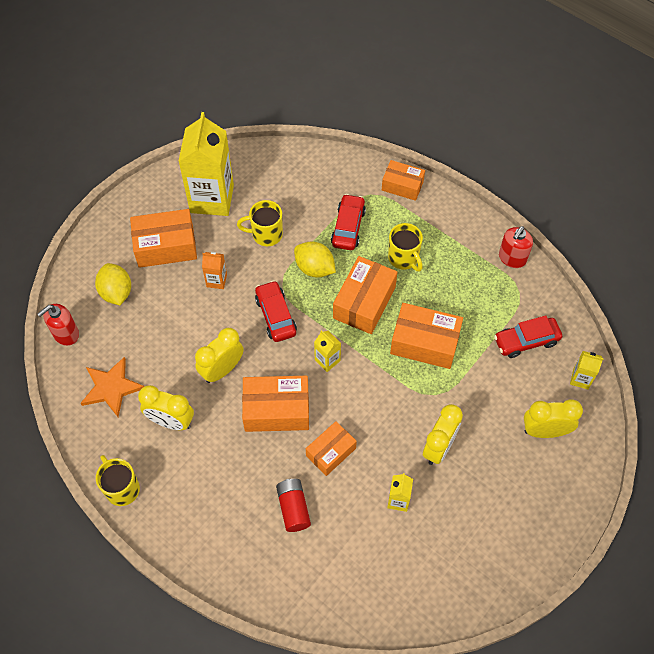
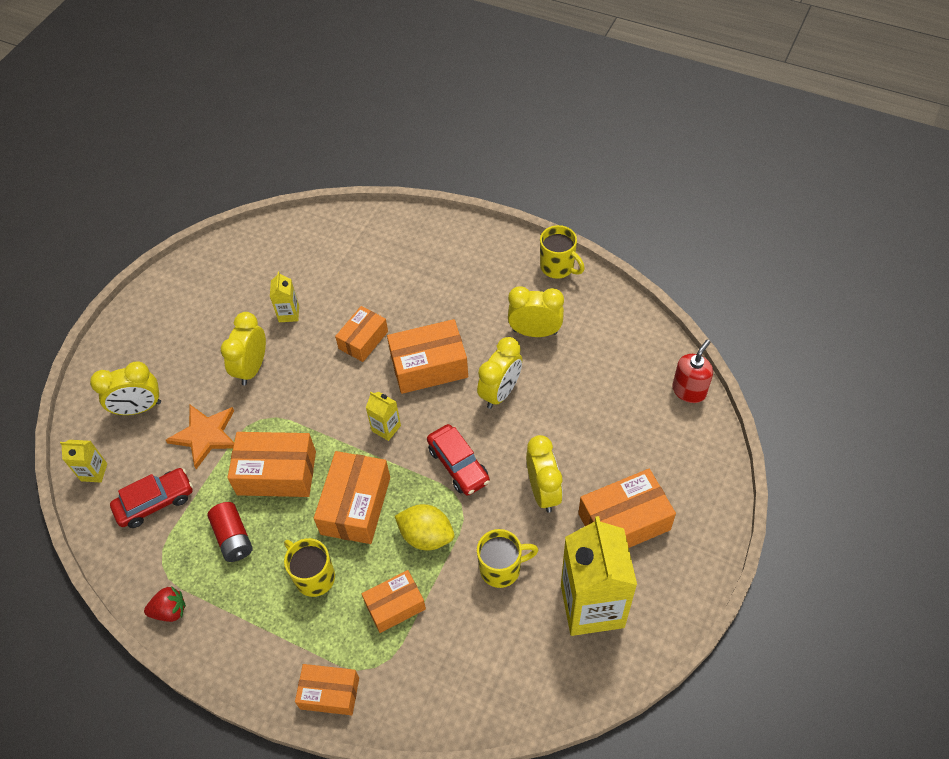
camera: 170 degrees right, 5 degrees down
(111, 388) = (611, 349): orange star -> orange star (205, 435)
(116, 292) = (656, 449): yellow lemon -> none
(216, 280) = (543, 491): orange carton -> yellow clock
(293, 508) = (389, 286): red battery -> red battery (233, 538)
(348, 227) = (395, 605): red car -> orange box
(512, 258) = (170, 611): red soap dispenser -> red strawberry

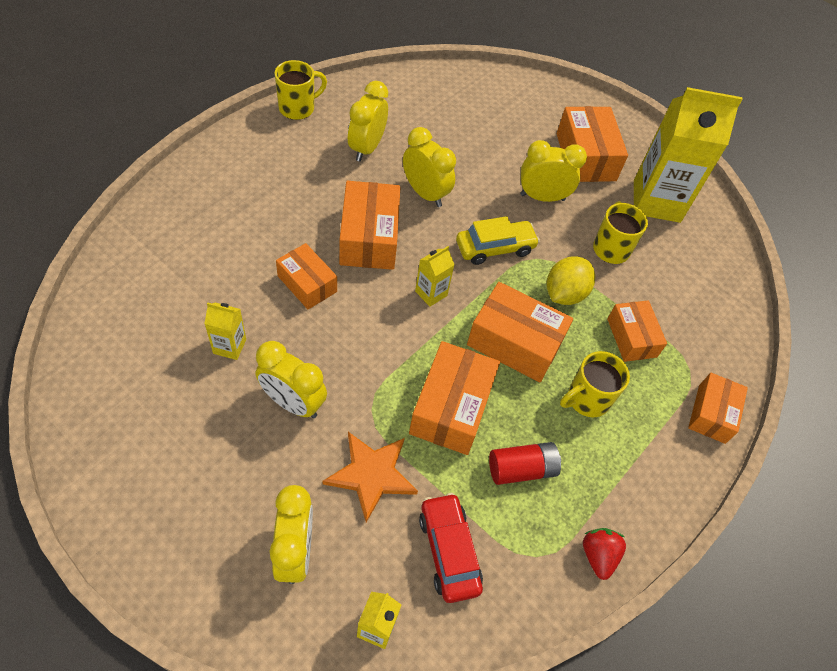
camera: 85 degrees left, 0 degrees up
(458, 465) = (495, 248): red car -> yellow car
(689, 390) = (474, 77): red soap dispenser -> none

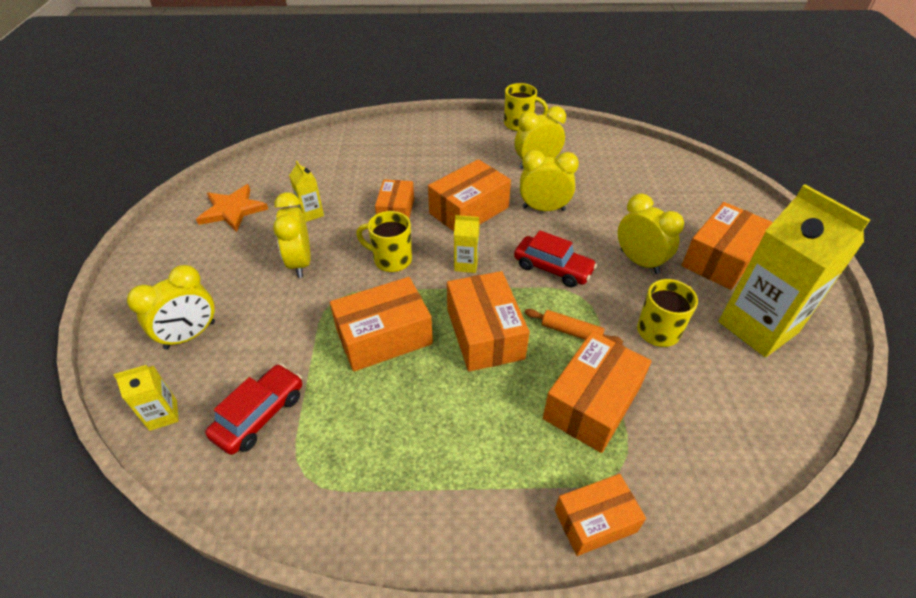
camera: 55 degrees right, 10 degrees down
(371, 474) = (284, 332): orange star -> orange star (232, 210)
(425, 193) = (543, 209): yellow clock -> yellow clock turned 90 degrees counterclockwise
(495, 248) = (552, 268): yellow car -> red car
(521, 469) = (375, 412): red battery -> none
(564, 294) = (571, 332): yellow lemon -> orange rolling pin
(586, 399) = (490, 412): yellow mug -> yellow mug (391, 260)
(598, 555) = (345, 522): red strawberry -> none
(631, 338) = (592, 402): orange box -> orange box, size x1.55

